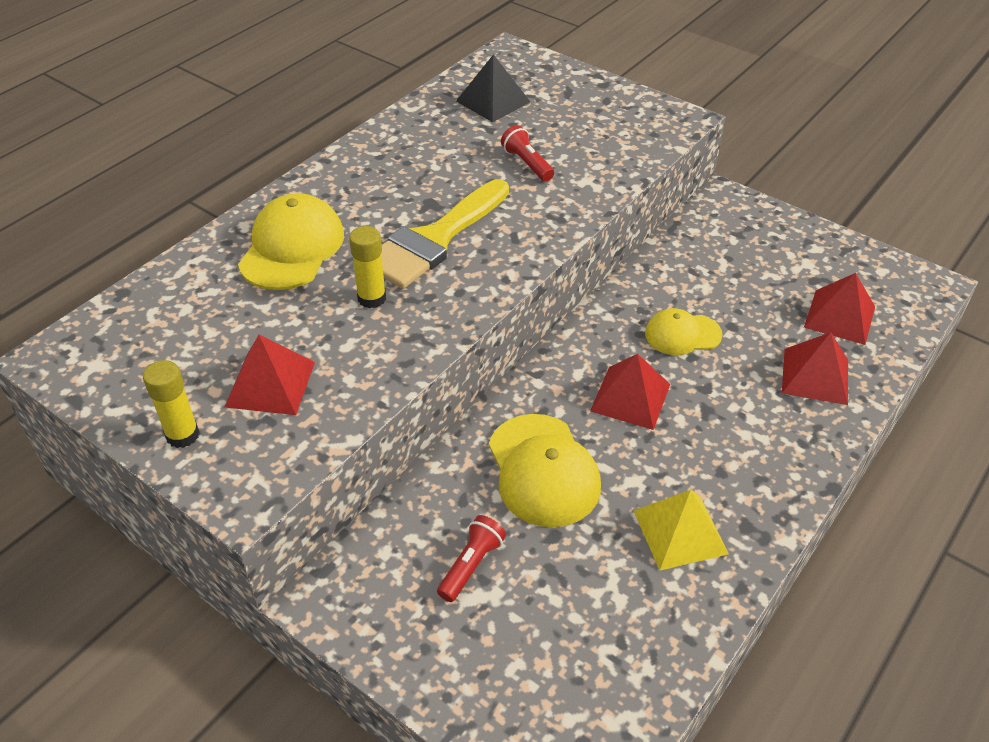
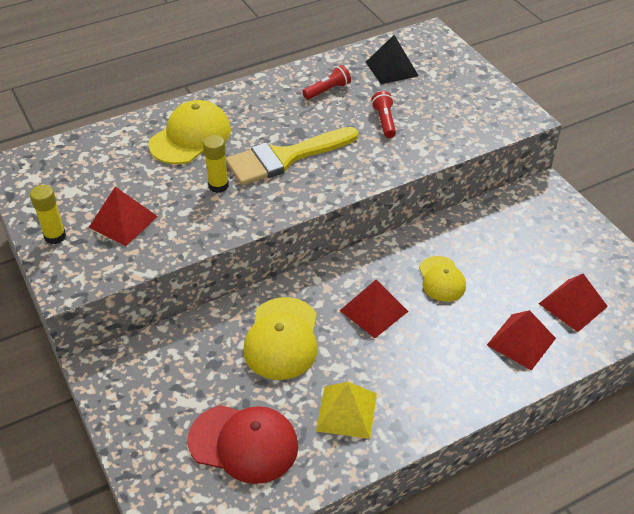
camera: 25 degrees right, 0 degrees up
(471, 565) = (198, 381): red flashlight -> red flashlight (328, 90)
(582, 622) = (244, 443): none -> red cap
(682, 334) = (441, 279): yellow cap -> yellow cap turned 120 degrees counterclockwise

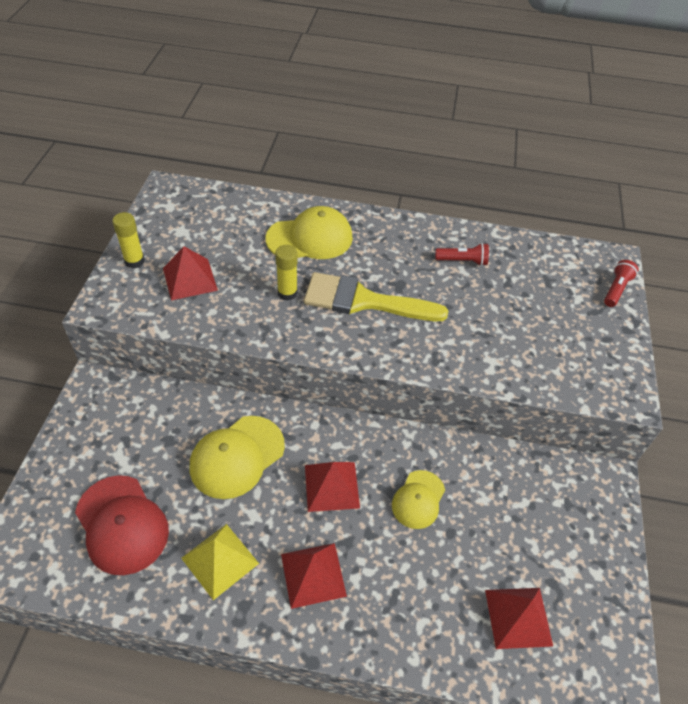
camera: 35 degrees right, 5 degrees up
(384, 121) = (484, 319): red flashlight -> red flashlight (616, 289)
(391, 68) = (542, 273): black pyramid -> none
(521, 341) = (431, 615): red pyramid -> red pyramid (313, 575)

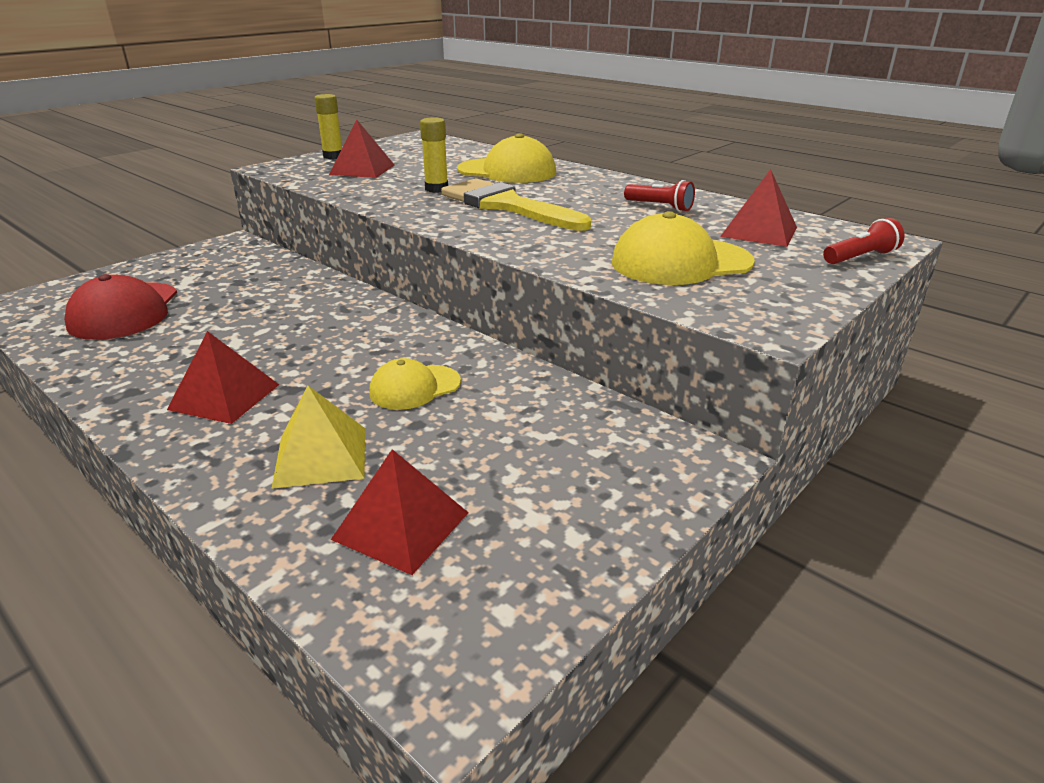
camera: 35 degrees right, 20 degrees down
(220, 560) = (161, 357): yellow pyramid -> yellow pyramid (321, 456)
(237, 457) = (278, 306): yellow cap -> yellow cap (680, 262)
(332, 486) = (336, 349): red pyramid -> red pyramid (759, 231)

